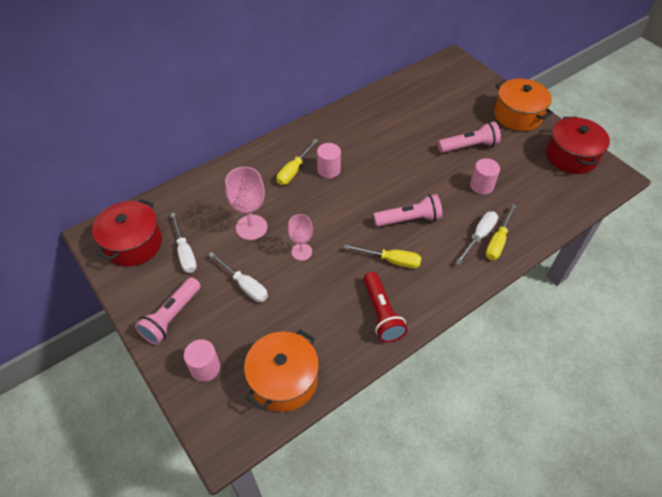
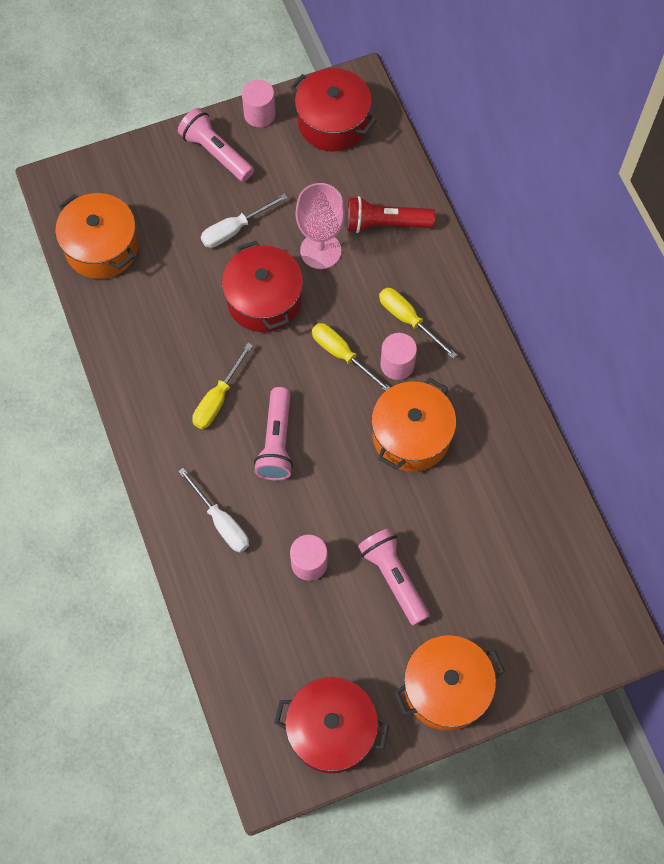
camera: 105 degrees right, 15 degrees up
(185, 253) = (302, 174): white screwdriver -> none
(205, 368) = (142, 177): pink cylinder -> pink cylinder (259, 114)
(301, 252) = (264, 299): pink goblet -> red pot
(375, 155) = (411, 435): none -> orange pot
(381, 313) = (147, 365): red flashlight -> red flashlight (385, 223)
(469, 146) = (394, 578): pink flashlight -> pink flashlight turned 150 degrees clockwise
(498, 241) = (205, 543): yellow screwdriver -> yellow screwdriver (342, 355)

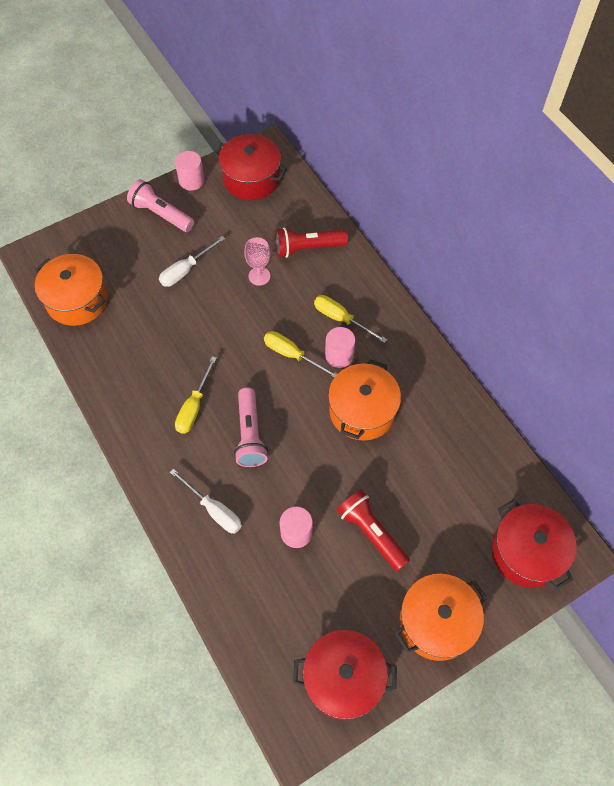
camera: 10 degrees left, 5 degrees down
(264, 299) = (219, 321): red pot -> red pot (526, 552)
(320, 251) = (259, 276): pink goblet -> pink goblet, size x0.64
(394, 578) = (371, 532): pink flashlight -> red flashlight

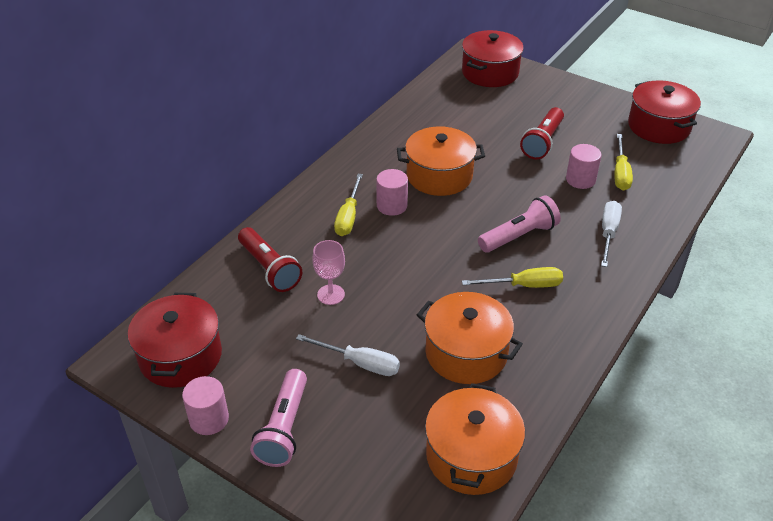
camera: 115 degrees left, 20 degrees down
(292, 355) = (413, 236): yellow screwdriver -> yellow screwdriver (620, 173)
(436, 622) = (578, 98): orange pot -> orange pot (466, 353)

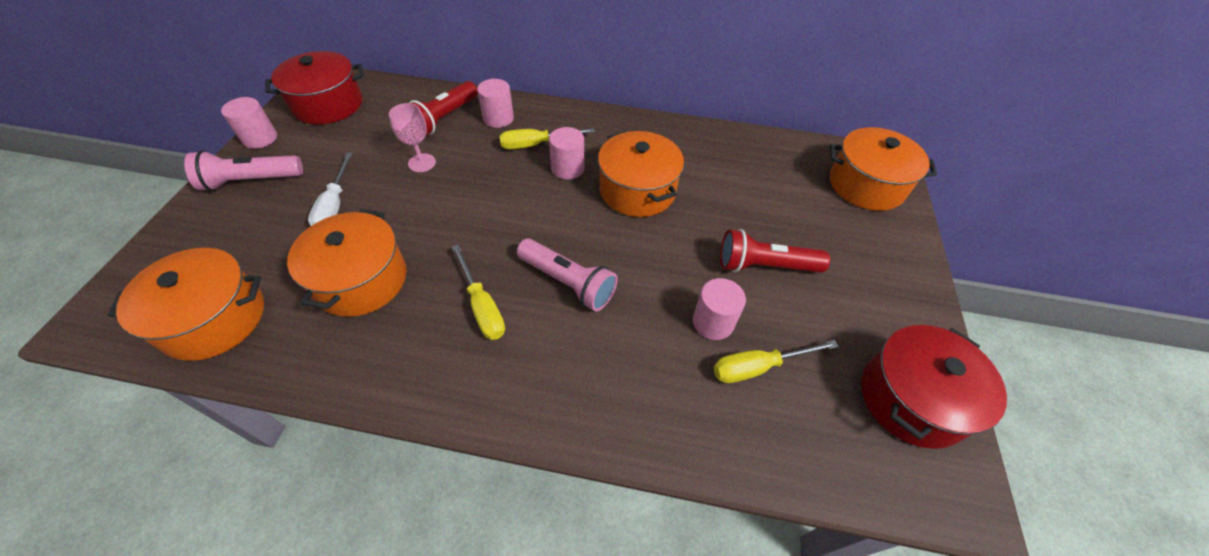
camera: 65 degrees right, 10 degrees up
(294, 232) = (498, 118): none -> pink cylinder
(490, 72) = (866, 185): red pot -> orange pot
(608, 233) = (618, 376): white screwdriver -> none

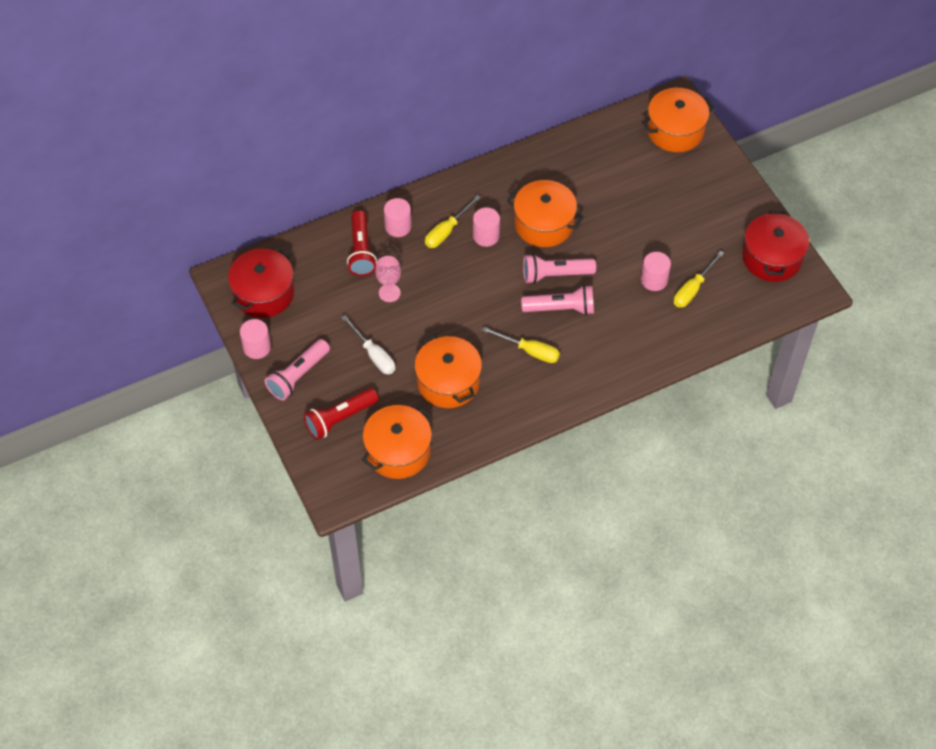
camera: 35 degrees left, 5 degrees up
(599, 244) = (555, 275): none -> pink flashlight
(764, 265) = (656, 228): red flashlight -> red flashlight (340, 419)

